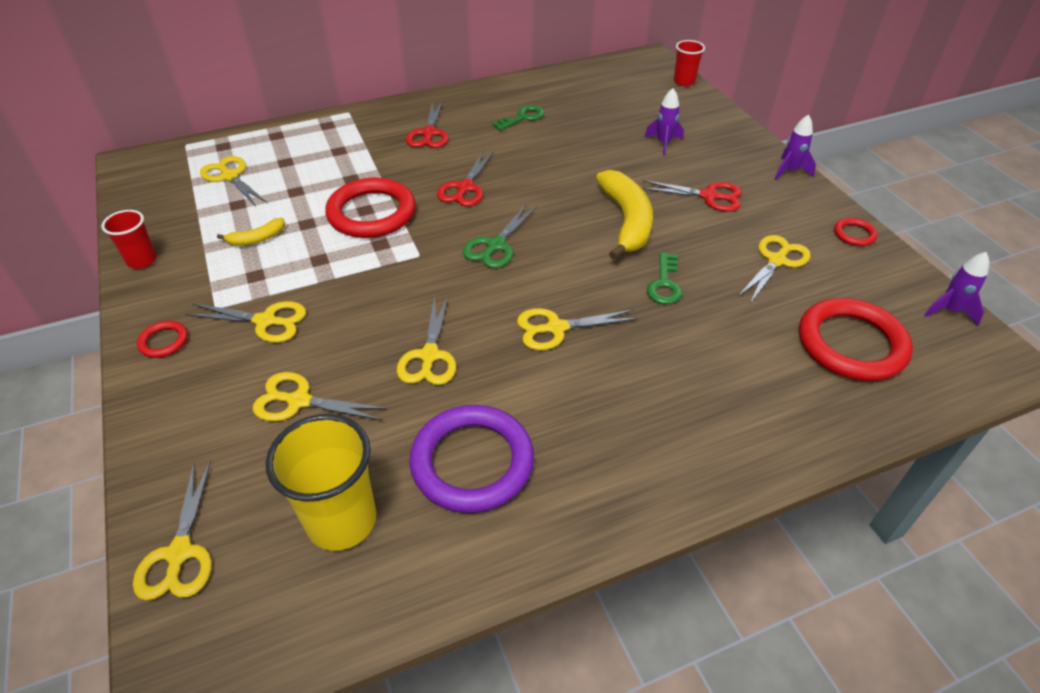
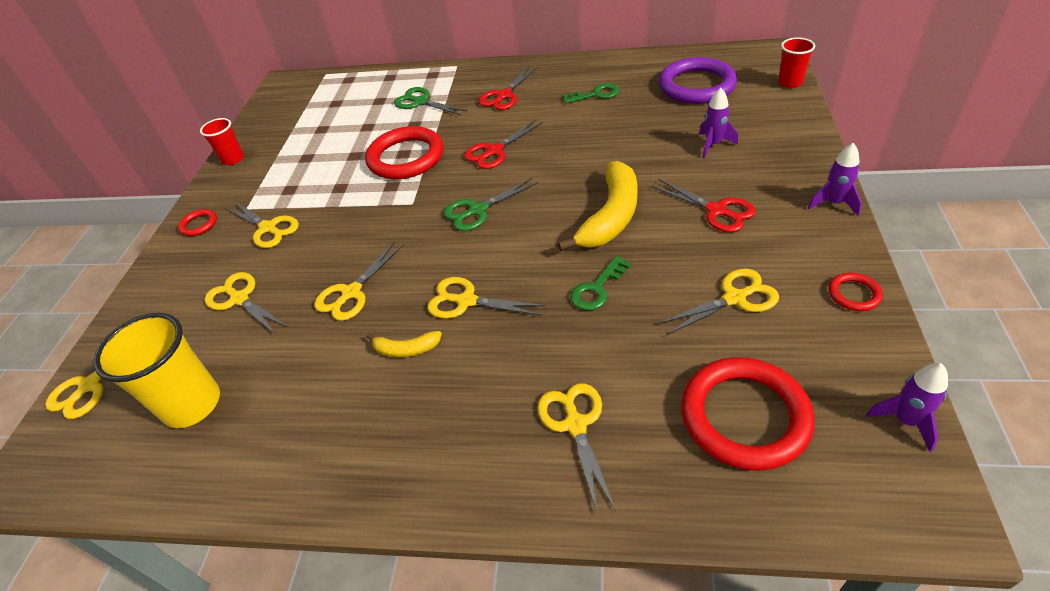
camera: 35 degrees right, 0 degrees up
(230, 176) = (334, 105): yellow scissors -> yellow scissors (575, 424)
(257, 239) = (313, 160): yellow banana -> yellow banana (406, 349)
(338, 155) = (421, 102): none -> green scissors
(472, 462) = (310, 395): purple ring -> purple ring (696, 86)

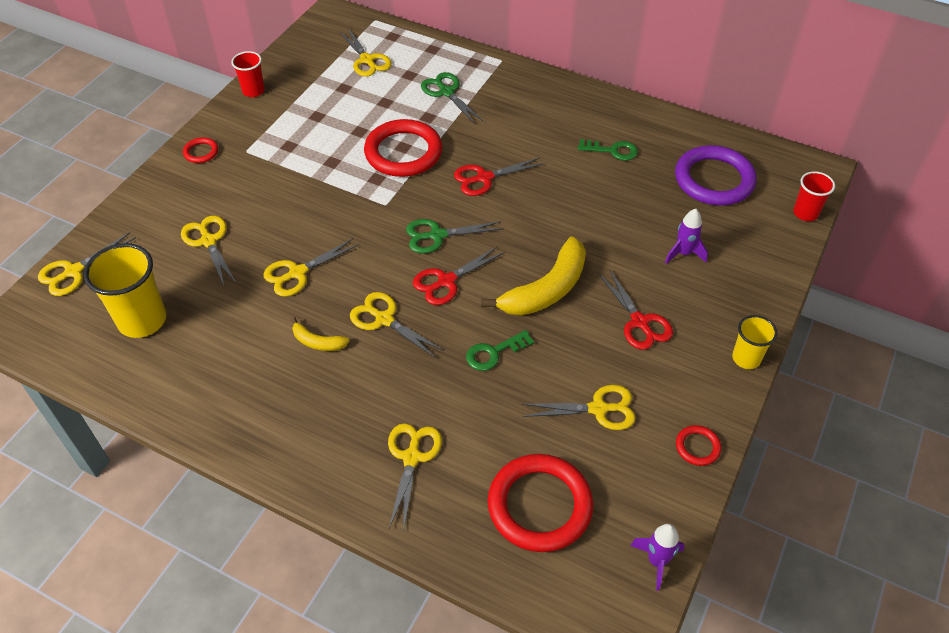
camera: 15 degrees right, 5 degrees up
(268, 228) = (256, 180): yellow scissors -> yellow scissors (367, 60)
(504, 96) = (527, 116): red scissors -> red scissors (446, 281)
(834, 203) = (746, 358): purple rocket -> yellow cup

